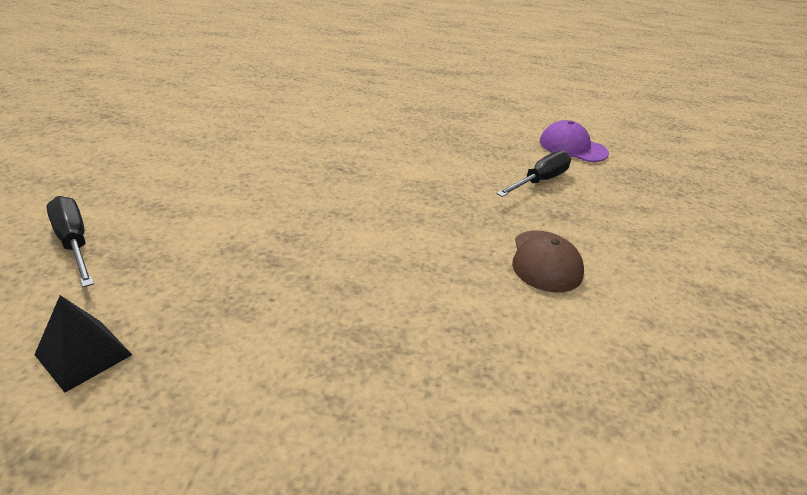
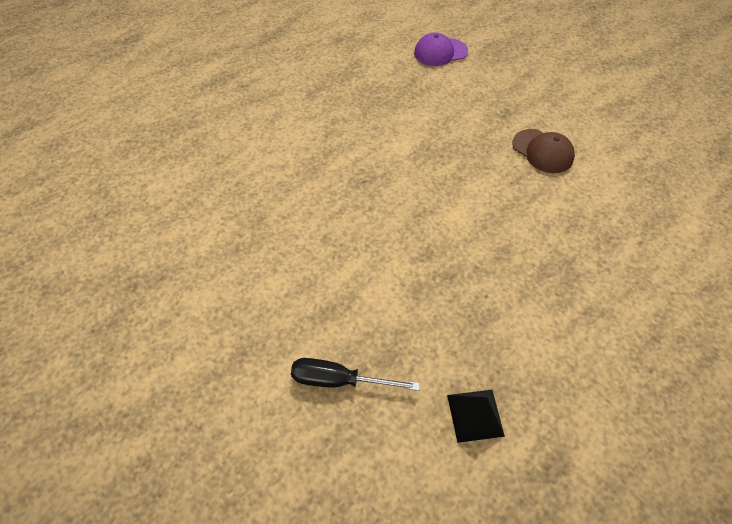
camera: 45 degrees left, 20 degrees up
(540, 181) = (464, 95): black screwdriver -> none

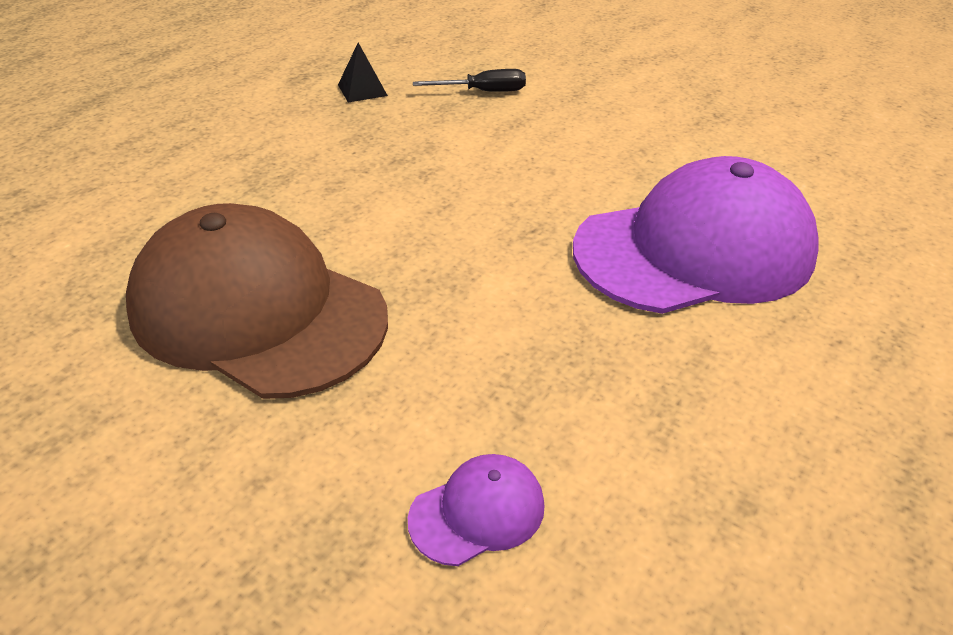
camera: 165 degrees right, 15 degrees down
(271, 147) = (694, 250): none -> purple cap
(542, 151) = (257, 311): brown cap -> brown cap, size x2.47

